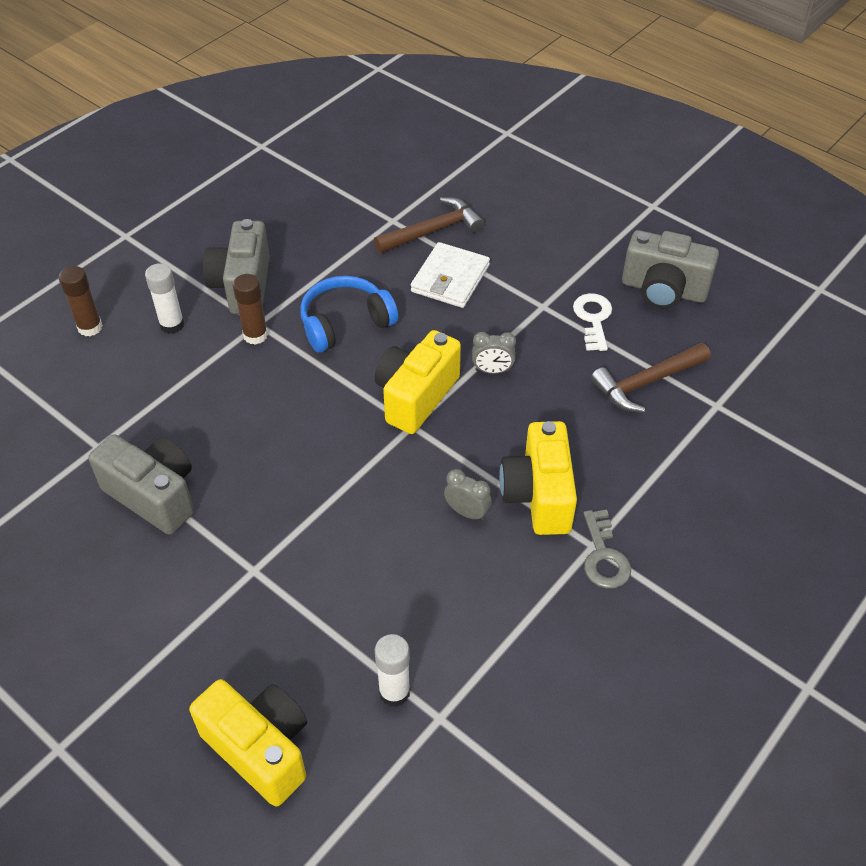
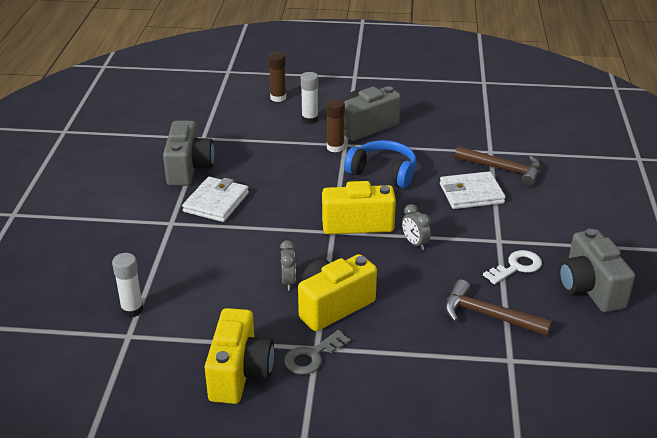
camera: 55 degrees right, 15 degrees down
(255, 503) = (216, 202): none -> white wallet
(260, 749) = (59, 277): yellow camera -> yellow camera (239, 373)

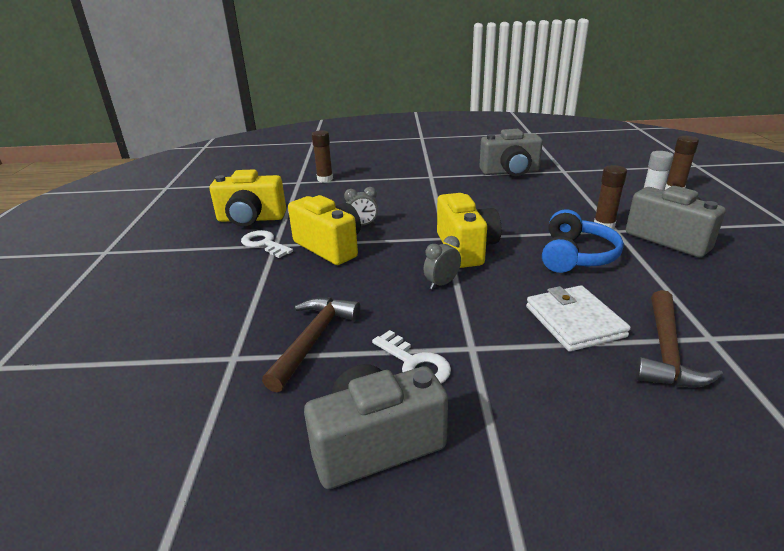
camera: 85 degrees right, 5 degrees down
(132, 310) = (325, 179): white glue stick -> brown glue stick
(216, 202) = (467, 187): white wallet -> none
(312, 356) = (264, 244): grey key -> white key

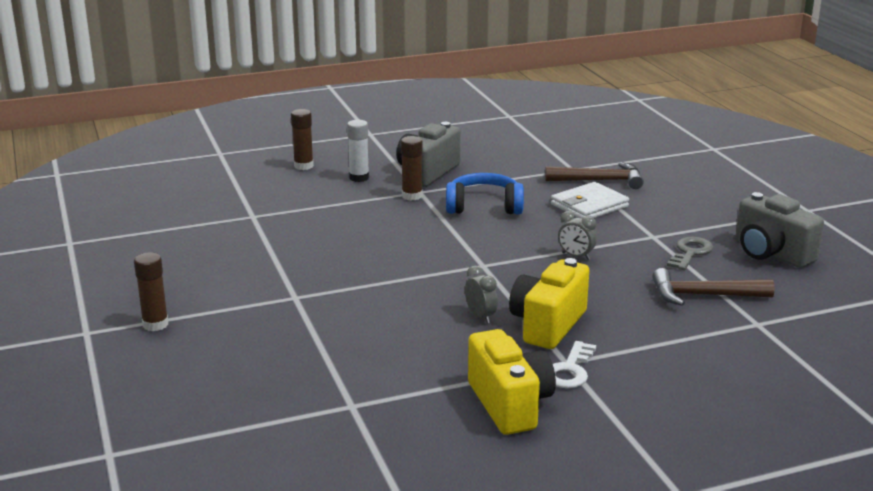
camera: 110 degrees left, 5 degrees down
(325, 179) = (331, 382): brown glue stick -> brown glue stick (155, 324)
(415, 364) = (690, 253): white key -> grey key
(466, 248) = (501, 253): yellow camera -> none
(510, 172) = (265, 246): grey camera -> none

